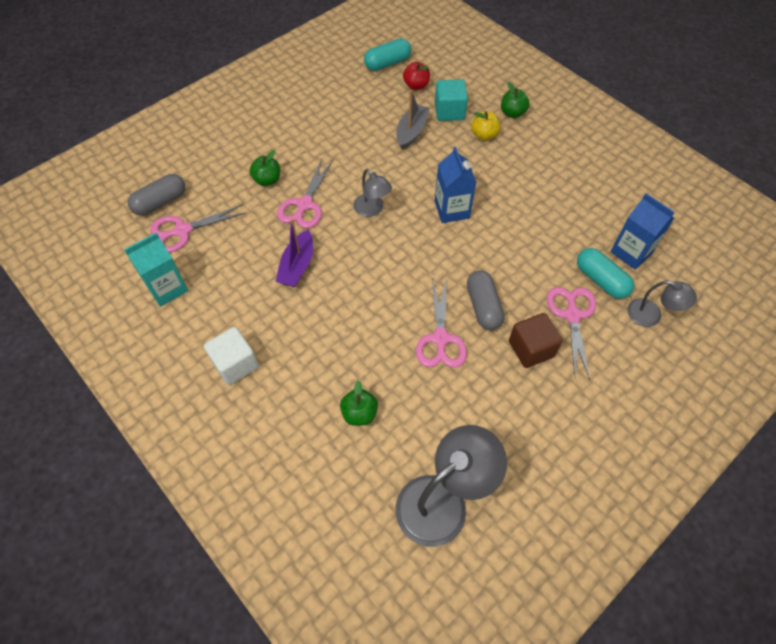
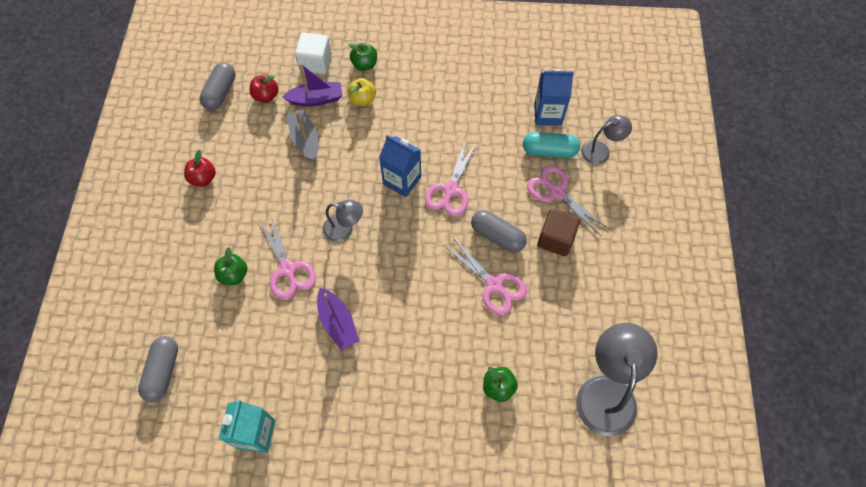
camera: 45 degrees left, 5 degrees up
(183, 230) = (212, 377): pink scissors -> pink scissors (451, 190)
(235, 364) = (376, 438): white cube -> white cube (316, 62)
(316, 107) = (203, 178): none -> red apple
(387, 63) = (221, 93): turquoise capsule -> grey capsule
(449, 111) = (316, 99): turquoise cube -> purple boat

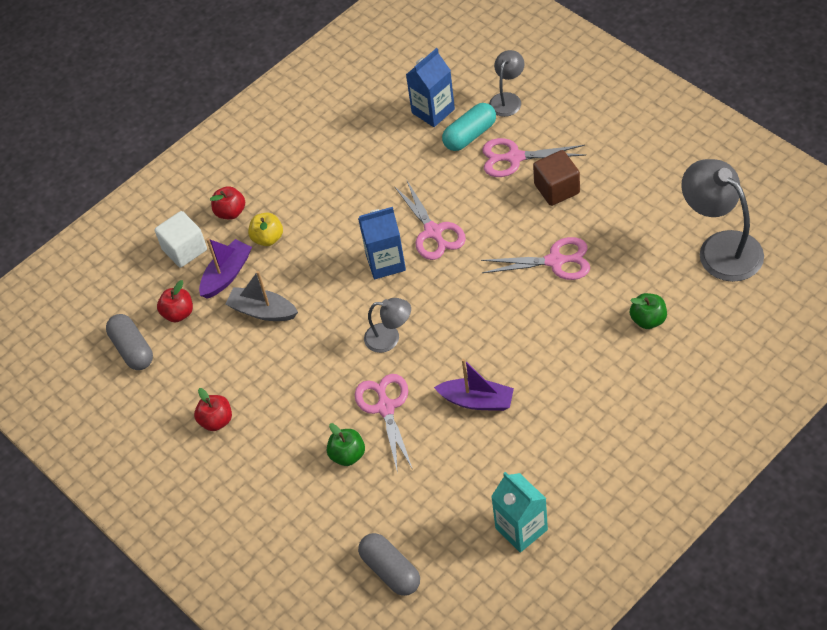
camera: 40 degrees left, 10 degrees down
(288, 269) = (385, 408): pink scissors -> pink scissors turned 120 degrees counterclockwise
(344, 229) = (389, 338): grey lamp -> grey lamp turned 45 degrees clockwise
(364, 64) = (230, 212): green apple -> red apple
(497, 236) = (512, 228): grey capsule -> none

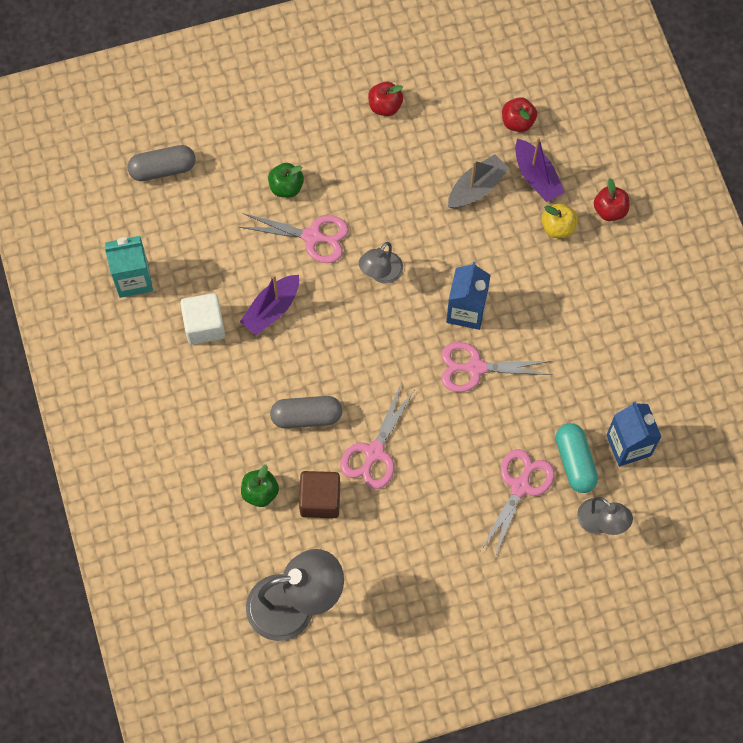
camera: 110 degrees right, 15 degrees up
(132, 349) = (501, 72): grey capsule -> grey capsule (306, 416)
(184, 249) = (588, 155): white cube -> white cube (204, 325)
(557, 189) = (457, 502): brown cube -> brown cube (320, 500)

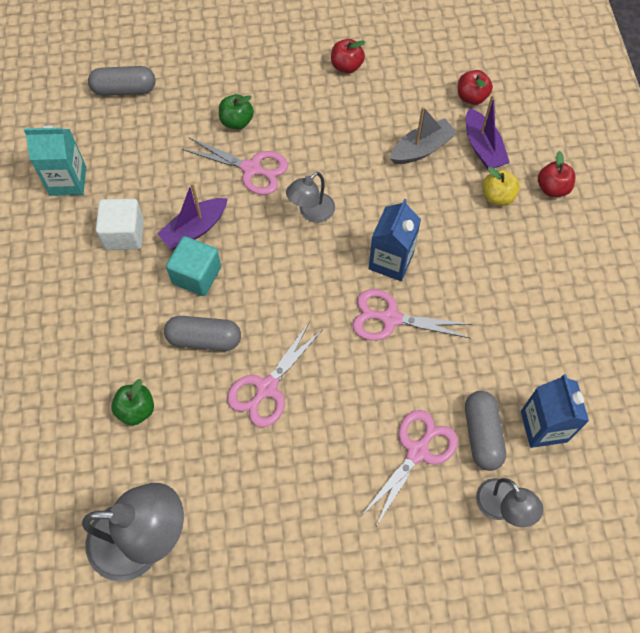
camera: 10 degrees right, 5 degrees down
(284, 355) = (196, 275): none -> turquoise cube
(320, 500) = (198, 428): brown cube -> none
(575, 462) = (482, 434): turquoise capsule -> grey capsule

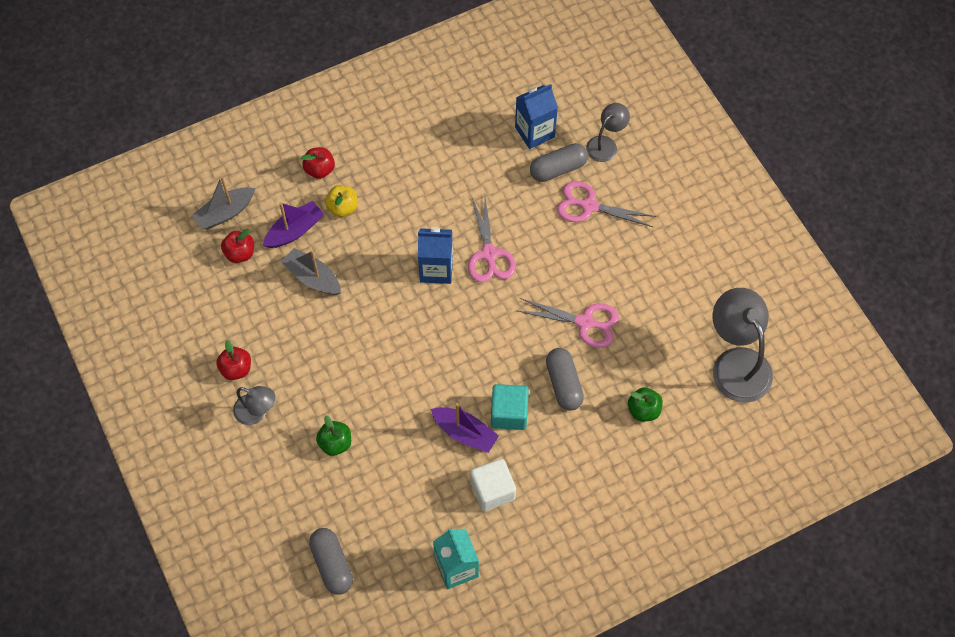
camera: 110 degrees left, 0 degrees up
(251, 169) = (384, 410): pink scissors -> none
(311, 213) = (412, 344): grey lamp -> grey lamp (257, 412)
(523, 96) = (225, 213): none -> grey boat

